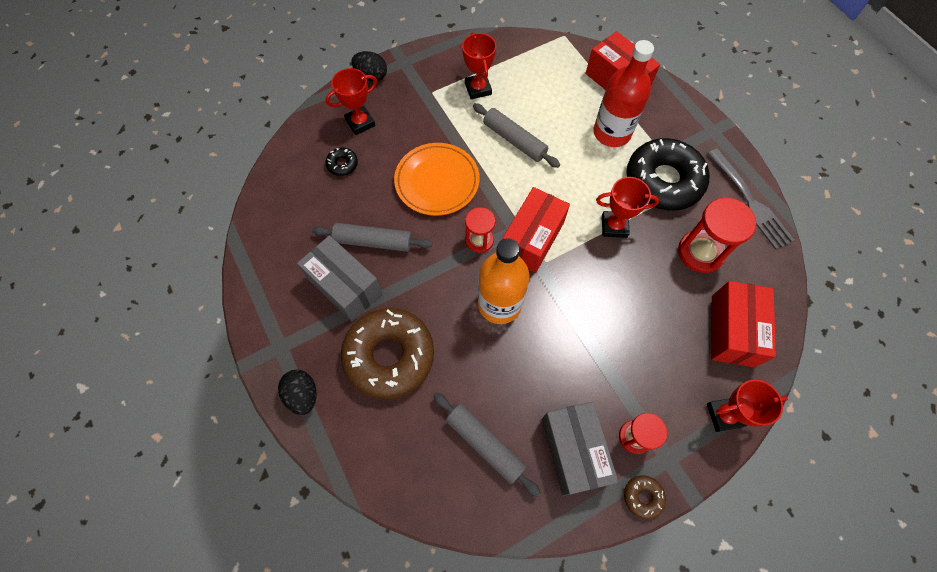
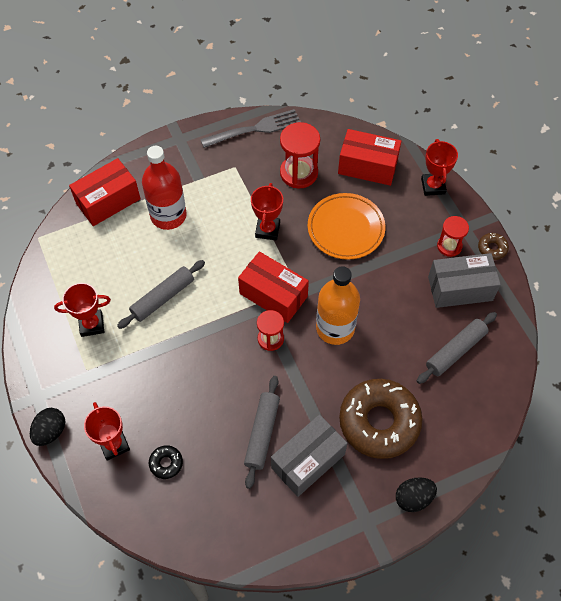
camera: 85 degrees left, 5 degrees down
(437, 181) = (201, 371): orange plate -> orange plate (346, 228)
(663, 181) = (226, 185): black donut -> none

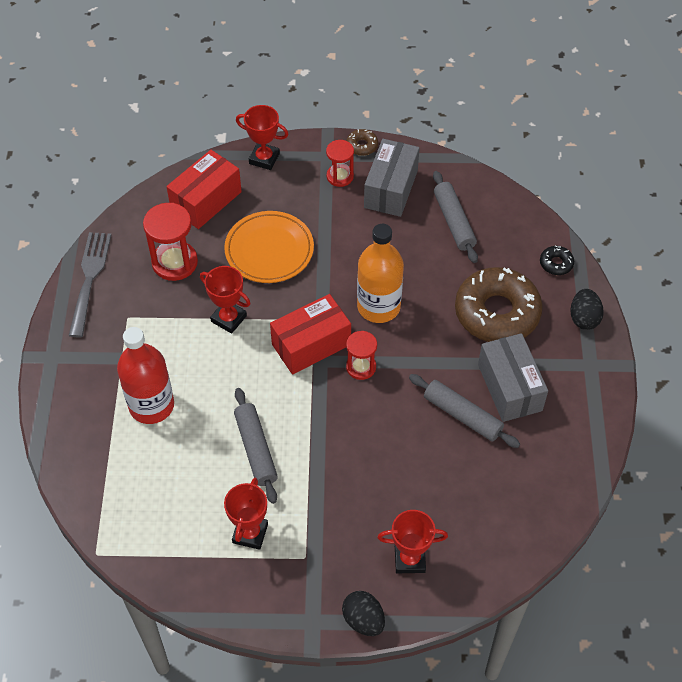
camera: 65 degrees left, 5 degrees down
(108, 201) = (92, 460): red box -> none
(166, 463) = (454, 515): black donut -> black donut (556, 263)

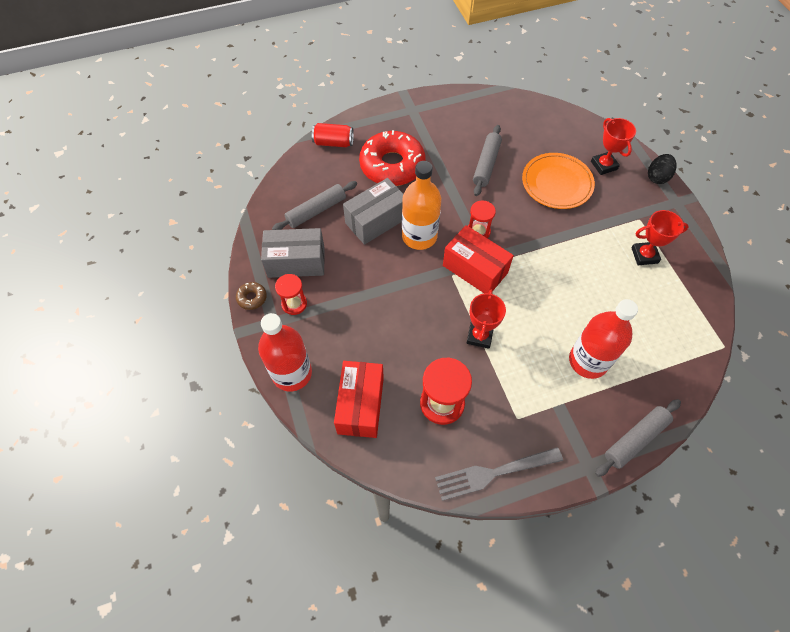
camera: 110 degrees left, 5 degrees up
(206, 200) = (361, 405): red box -> red box turned 75 degrees clockwise
(256, 449) = (581, 275): grey rolling pin -> grey rolling pin (635, 439)
(264, 158) = (292, 373): red trophy -> red bottle
(269, 250) = (396, 331): orange plate -> orange plate (556, 183)
(497, 313) = (392, 165): brown donut -> red donut
(509, 387) = (451, 145): grey box -> grey box (376, 220)
(556, 263) = (333, 143): black donut -> red can
(584, 318) = (375, 119): black egg -> none

